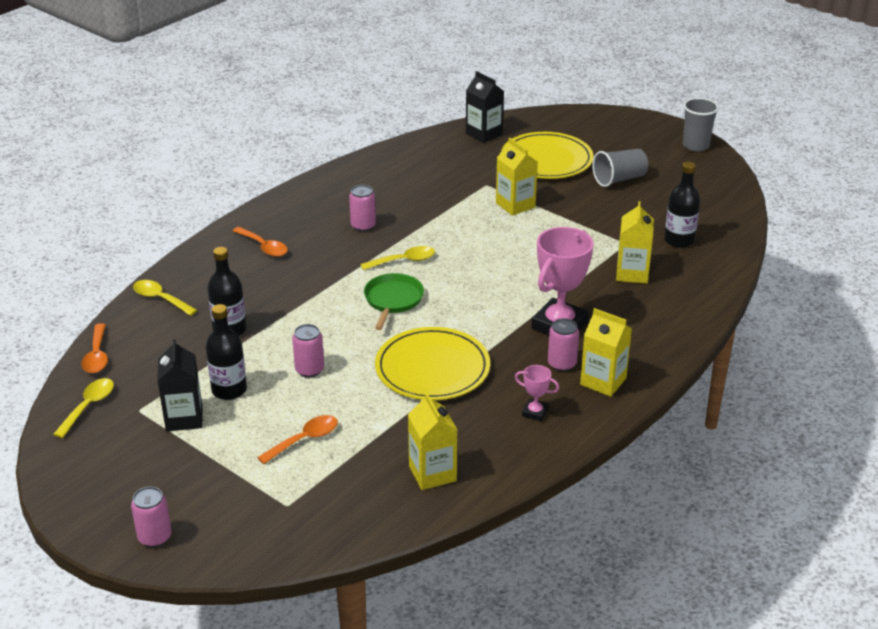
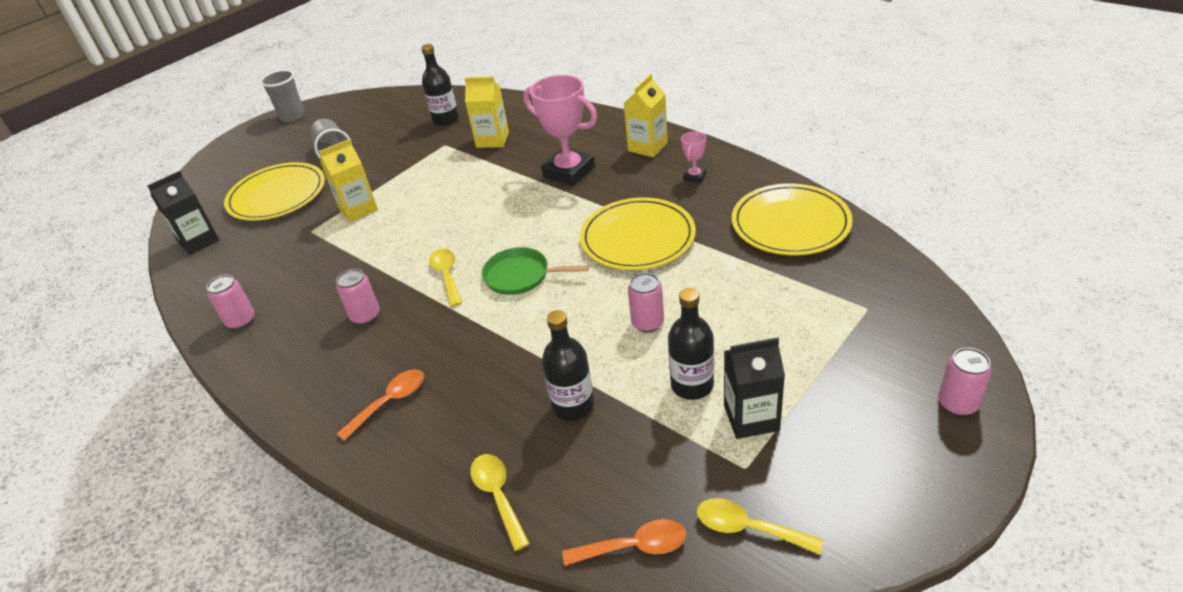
camera: 85 degrees left, 5 degrees up
(160, 299) = (498, 496): yellow spoon -> yellow spoon turned 120 degrees clockwise
(304, 440) = (765, 310): orange spoon -> none
(432, 473) = (790, 224): yellow carton -> yellow plate
(561, 364) = (625, 167): pink can -> pink can (241, 321)

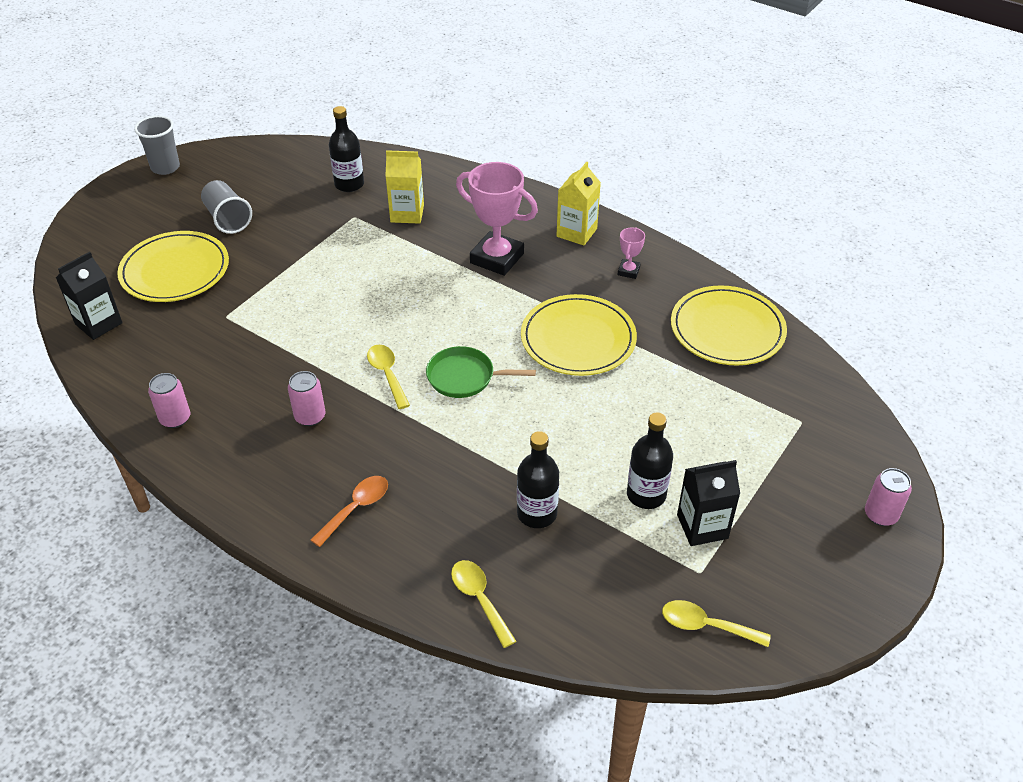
camera: 10 degrees left, 5 degrees up
(358, 209) = (273, 292): yellow carton -> none
(634, 547) = (609, 643): orange spoon -> none
(647, 323) = (598, 431): pink can -> none

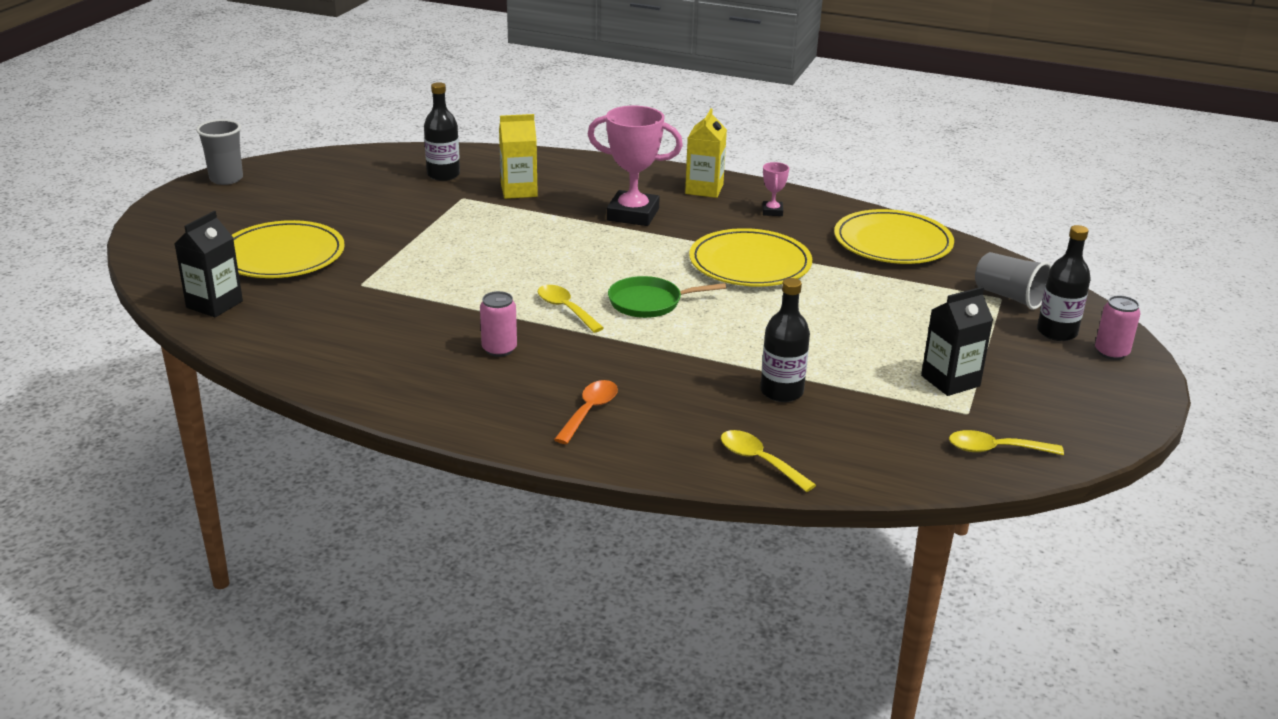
camera: 15 degrees left, 15 degrees down
(175, 418) = (347, 367): pink can -> none
(228, 219) = (321, 211): grey cup -> grey cup (1009, 297)
(646, 495) = (882, 365): black bottle -> black bottle (1056, 332)

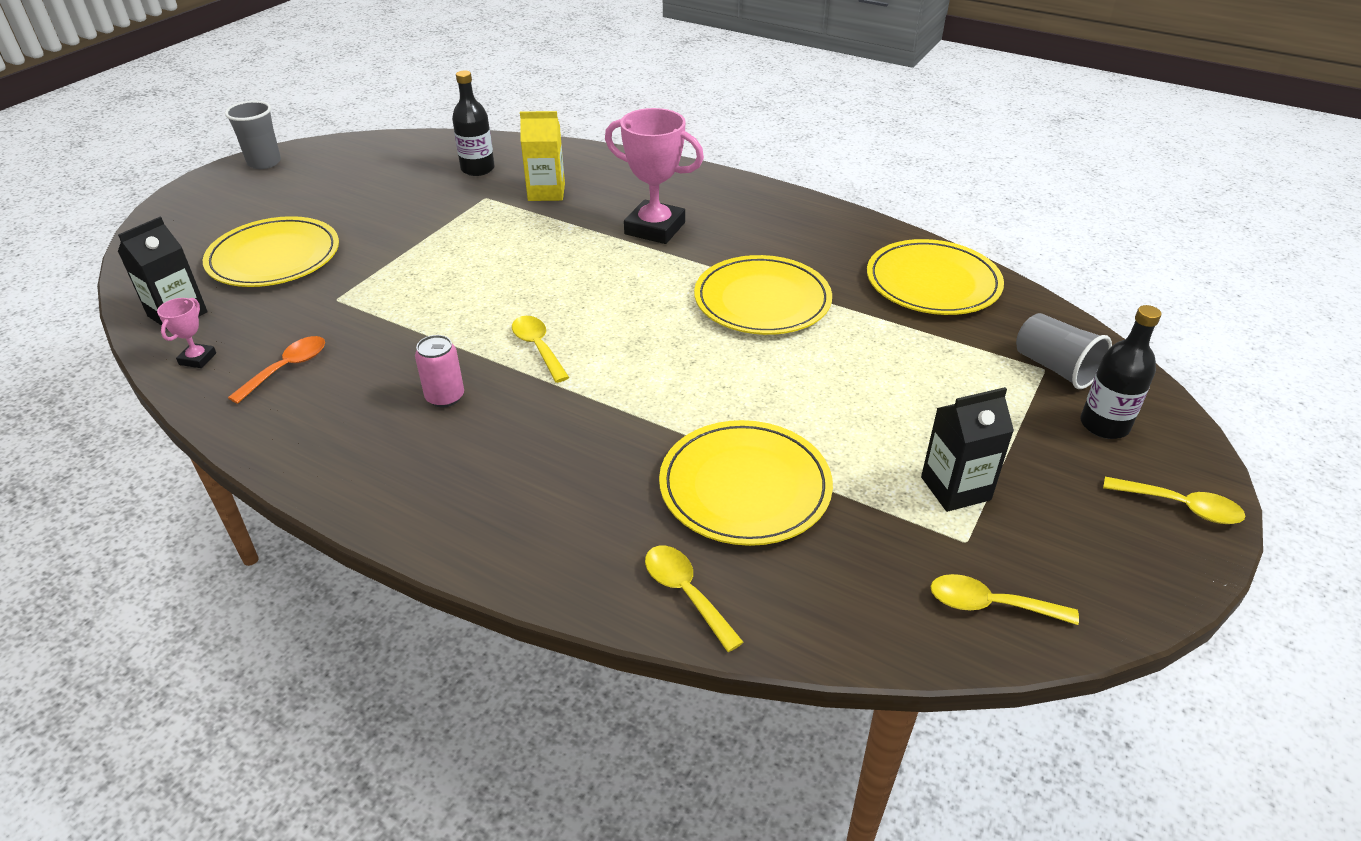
camera: 10 degrees right, 10 degrees up
(589, 411) = (511, 496): orange spoon -> orange spoon (287, 368)
(649, 302) = (632, 345): green pan -> none
(704, 189) = (742, 201): yellow carton -> none
(772, 211) = (807, 233): pink trophy -> pink trophy (197, 359)
(781, 392) = (745, 487): black bottle -> yellow plate
(1111, 352) = (1169, 461): pink can -> none
(1125, 380) = (1180, 506): none -> yellow spoon

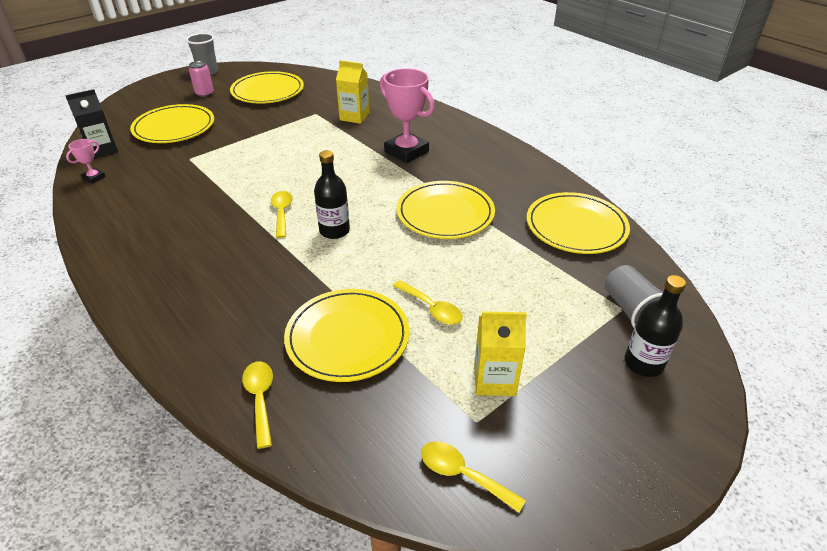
camera: 20 degrees right, 0 degrees up
(287, 368) = (134, 194): orange spoon -> none
(386, 177) = (268, 91): none -> yellow plate
(445, 397) = (207, 231): pink can -> pink can (204, 94)
(477, 169) = (323, 95): black bottle -> black bottle (334, 231)
(955, 488) = (494, 380): black carton -> yellow carton
(1180, 506) = (667, 445): yellow spoon -> yellow spoon (431, 308)

